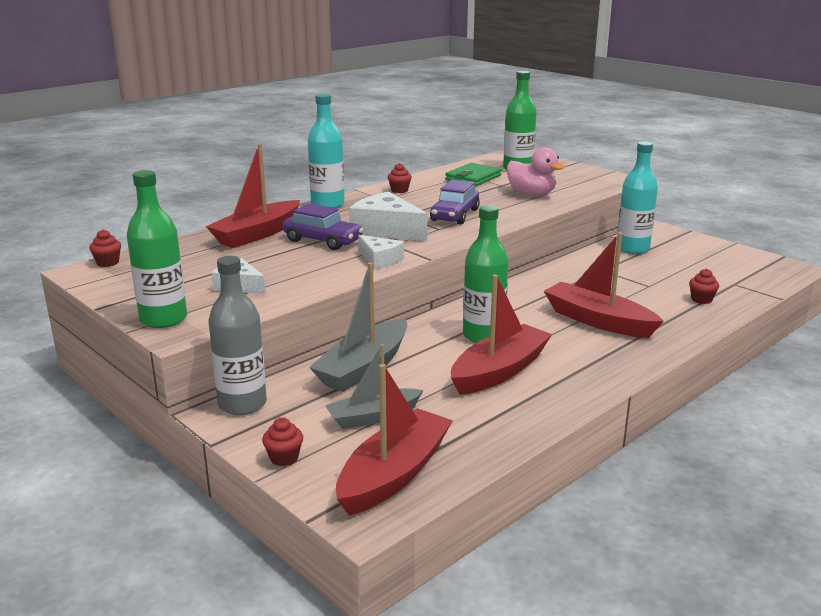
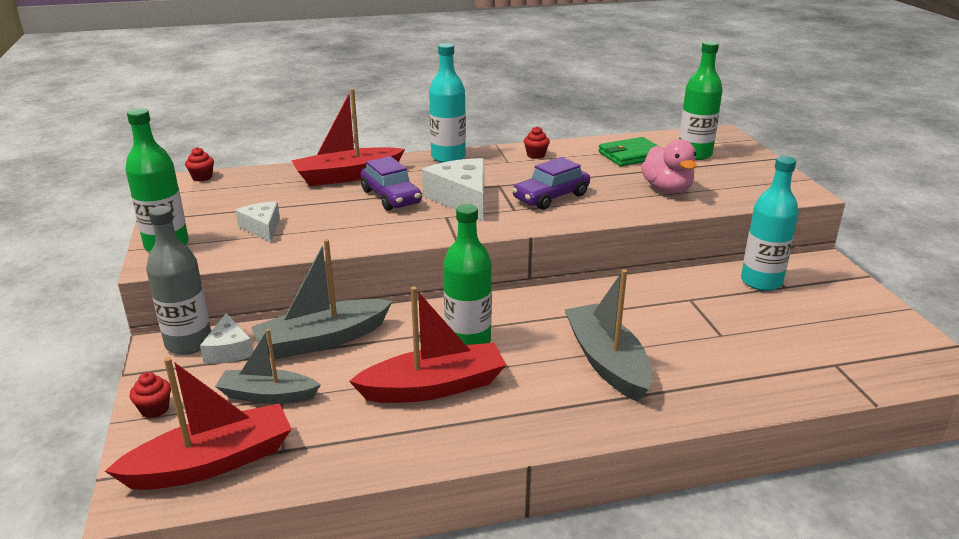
camera: 30 degrees right, 5 degrees up
(380, 260) = (411, 232): white cheese -> white cheese (229, 350)
(598, 321) = (606, 362): red boat -> grey boat
(701, 299) = (764, 373): red cupcake -> none

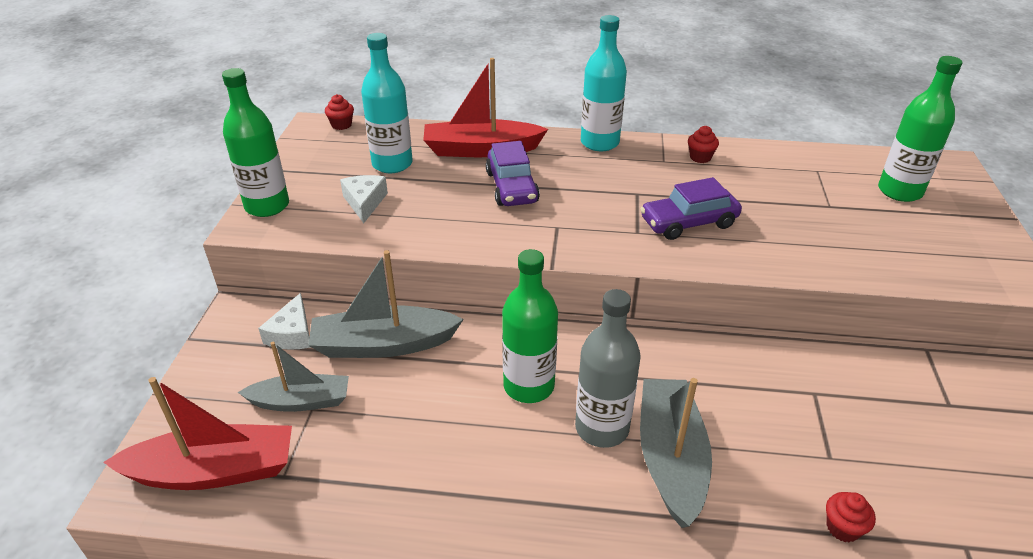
camera: 20 degrees right, 10 degrees up
(155, 409) = (196, 389): red cupcake -> red cupcake (842, 528)
(189, 343) = (261, 316): grey bottle -> grey bottle (602, 428)
(267, 395) = (301, 401): grey boat -> grey boat turned 150 degrees clockwise
(434, 387) = (465, 439): red boat -> none
(462, 199) = (586, 205): white cheese -> none
(631, 155) = (816, 178): green wallet -> none
(667, 189) = (838, 239): pink duck -> none
(761, 282) = (920, 389): turquoise bottle -> turquoise bottle (392, 164)

